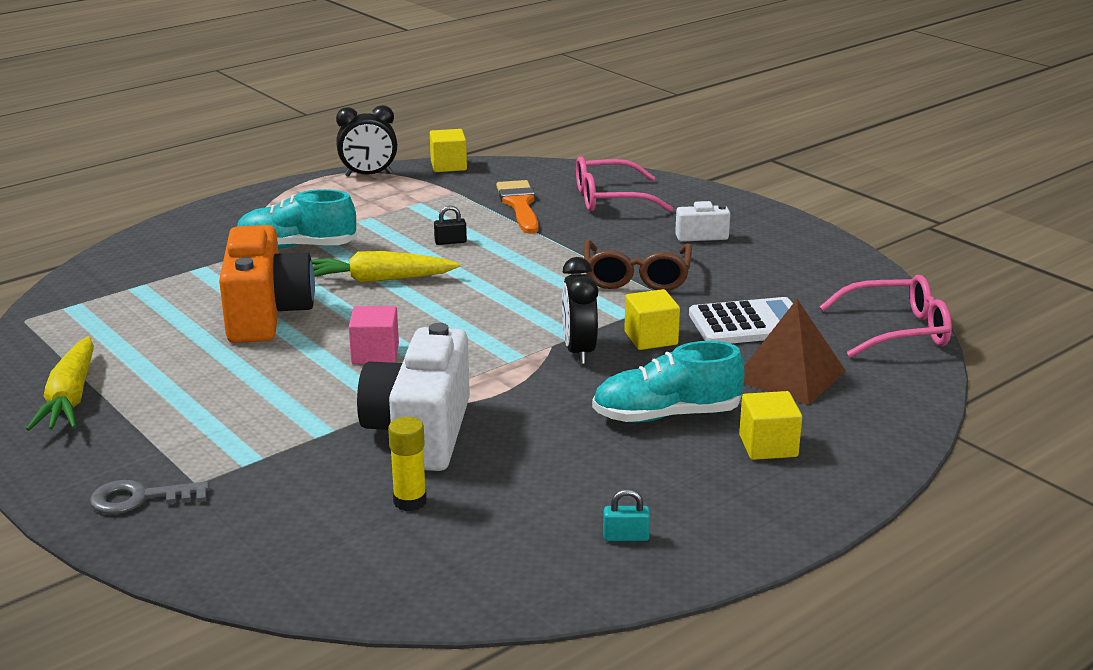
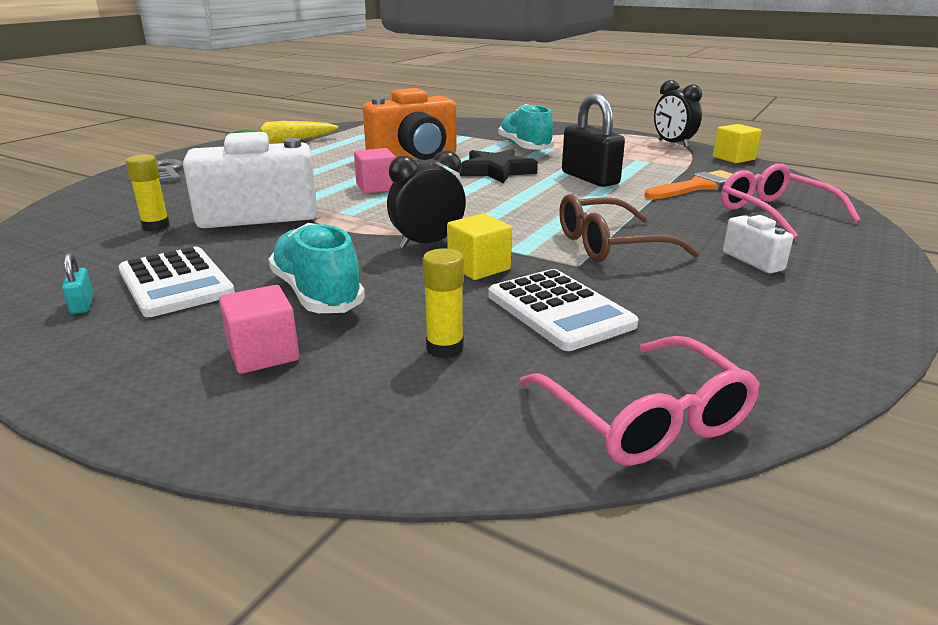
camera: 70 degrees right, 0 degrees up
(378, 280) = (496, 171): yellow carrot -> black star
(450, 242) = (589, 178): black padlock -> black padlock, size x2.36
(599, 486) = (175, 283): none -> white calculator
(768, 446) = (263, 354): yellow cube -> pink cube
(789, 375) = (444, 348): brown pyramid -> yellow glue stick

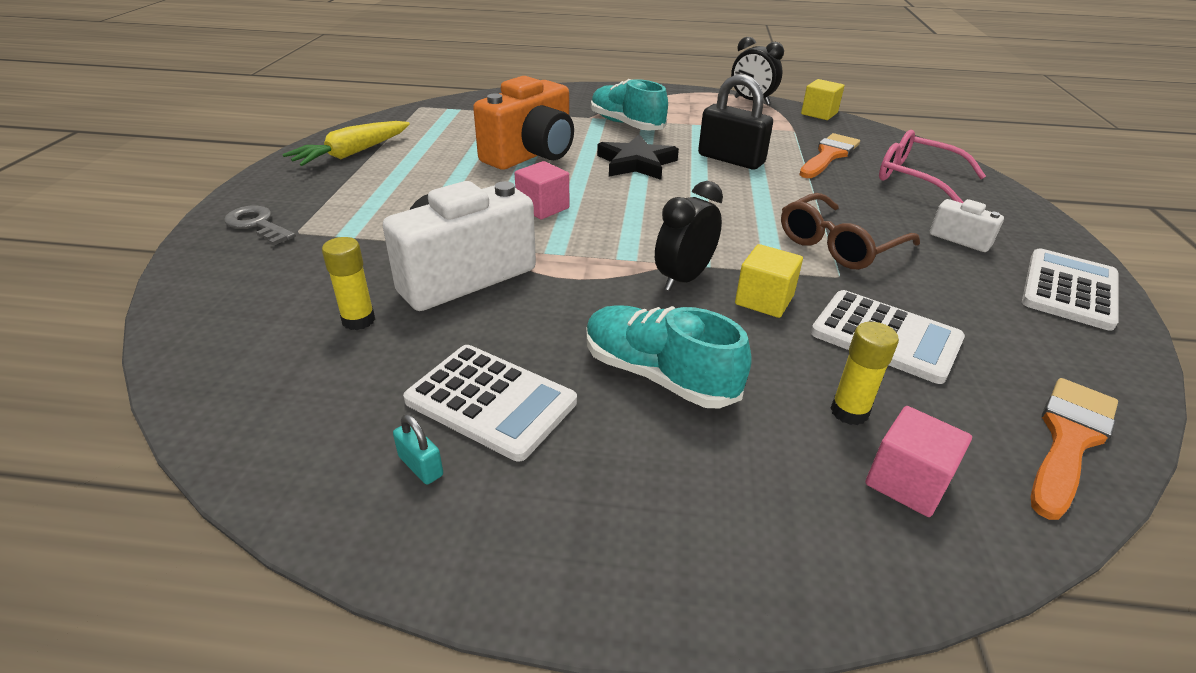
camera: 25 degrees left, 10 degrees up
(263, 354) = (702, 472): pink cube -> pink cube (907, 482)
(645, 418) = (1068, 440): pink glasses -> orange brush
(833, 316) = (1069, 290): none -> white calculator

